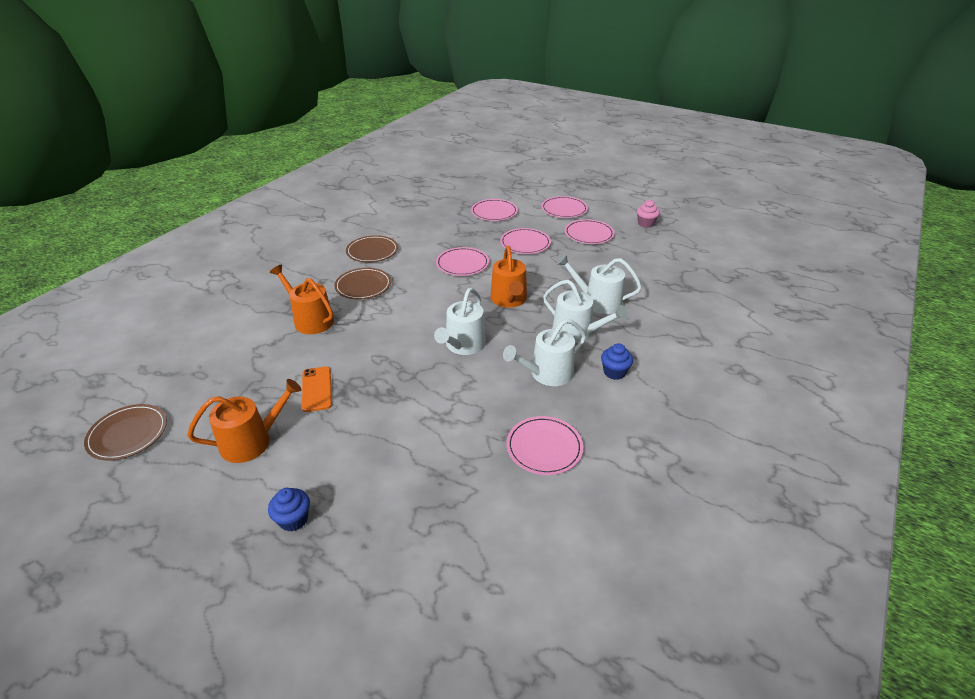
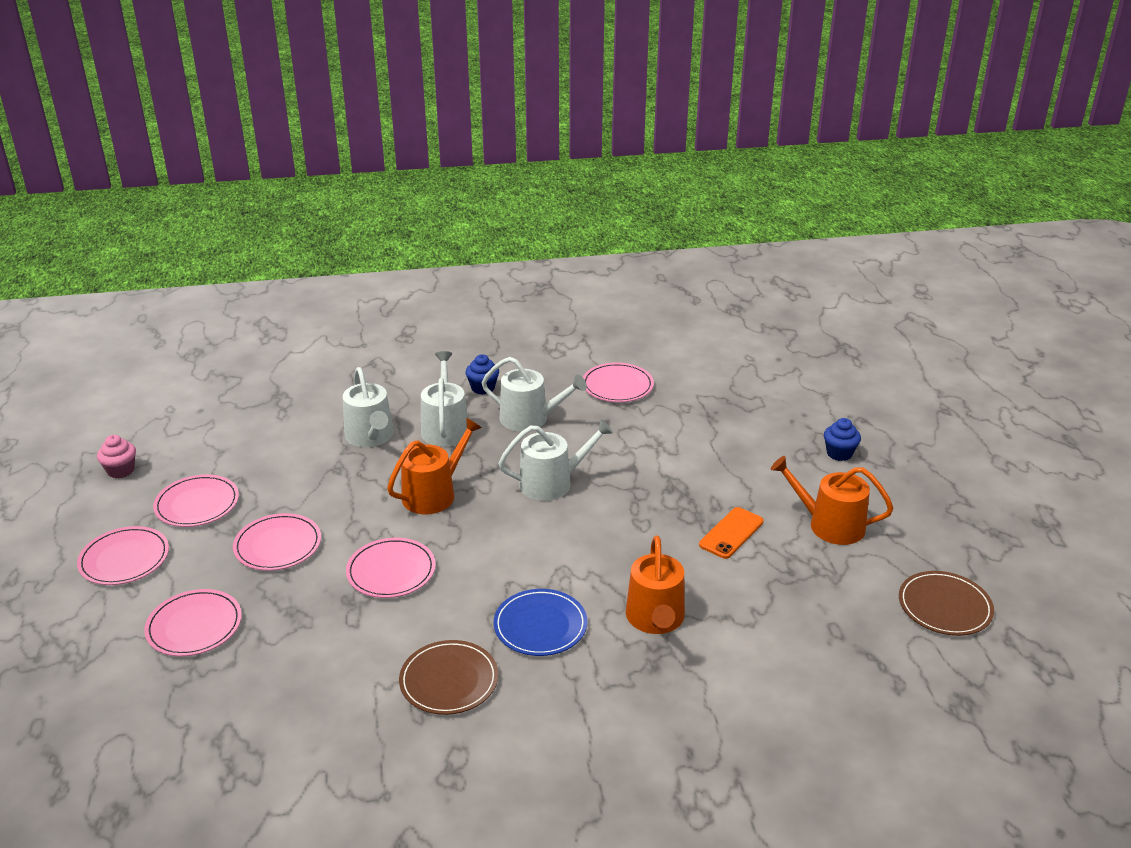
camera: 130 degrees left, 5 degrees down
(363, 286) = (540, 625): brown plate -> blue plate

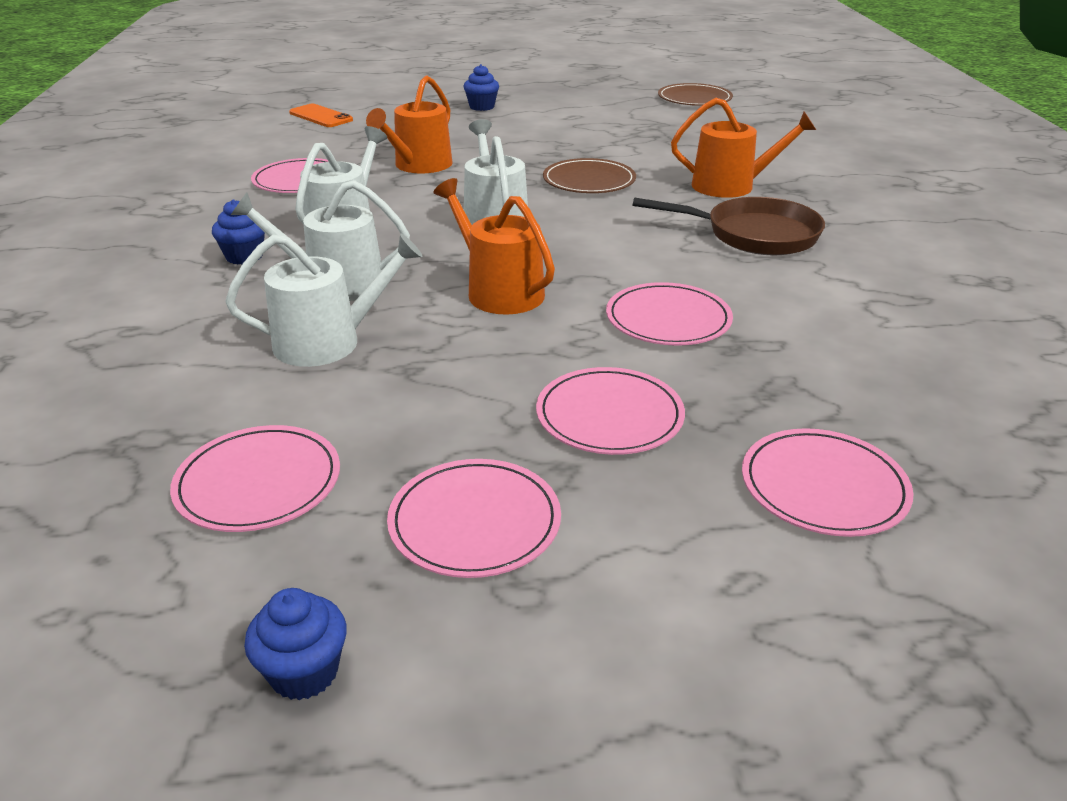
camera: 85 degrees left, 0 degrees up
(121, 470) = (304, 672): pink cupcake -> blue cupcake
(124, 559) = (650, 608): pink plate -> pink plate (258, 483)
(449, 680) = (858, 282): brown plate -> brown plate (589, 181)
(540, 625) = (753, 235): blue plate -> brown pan
(731, 533) = (598, 151): orange phone -> orange phone (321, 116)
(829, 525) = (589, 119): orange watering can -> orange watering can (419, 166)

